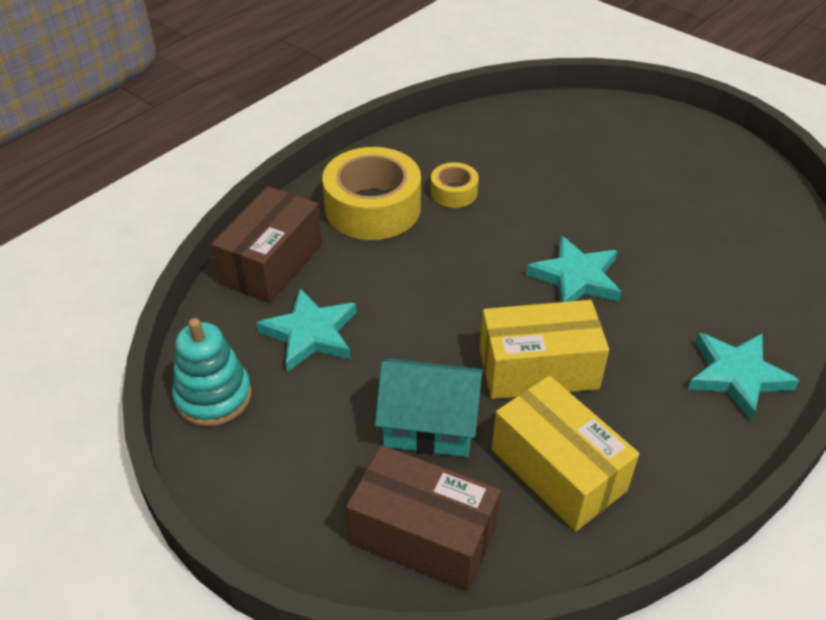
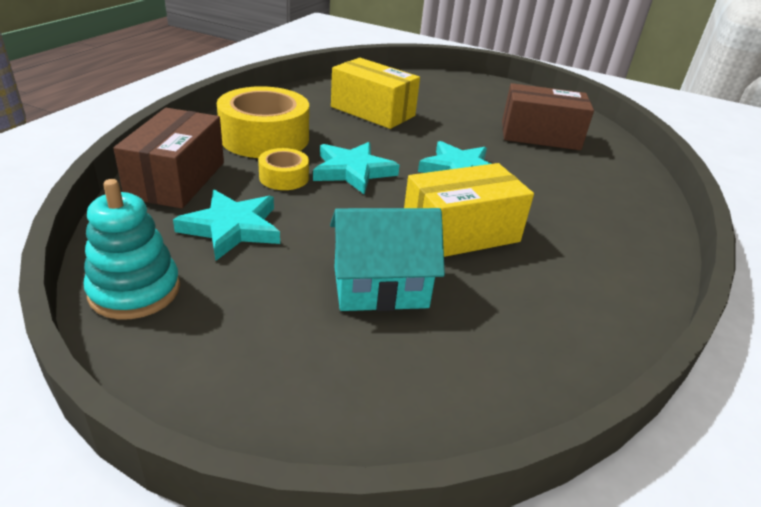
camera: 20 degrees left, 10 degrees down
(423, 535) = (414, 385): brown box -> brown box (540, 136)
(454, 192) = (333, 125): yellow tape -> yellow tape (284, 177)
(557, 470) = (518, 307): yellow box -> yellow box (372, 111)
(737, 376) = (621, 221): turquoise star -> turquoise star (353, 171)

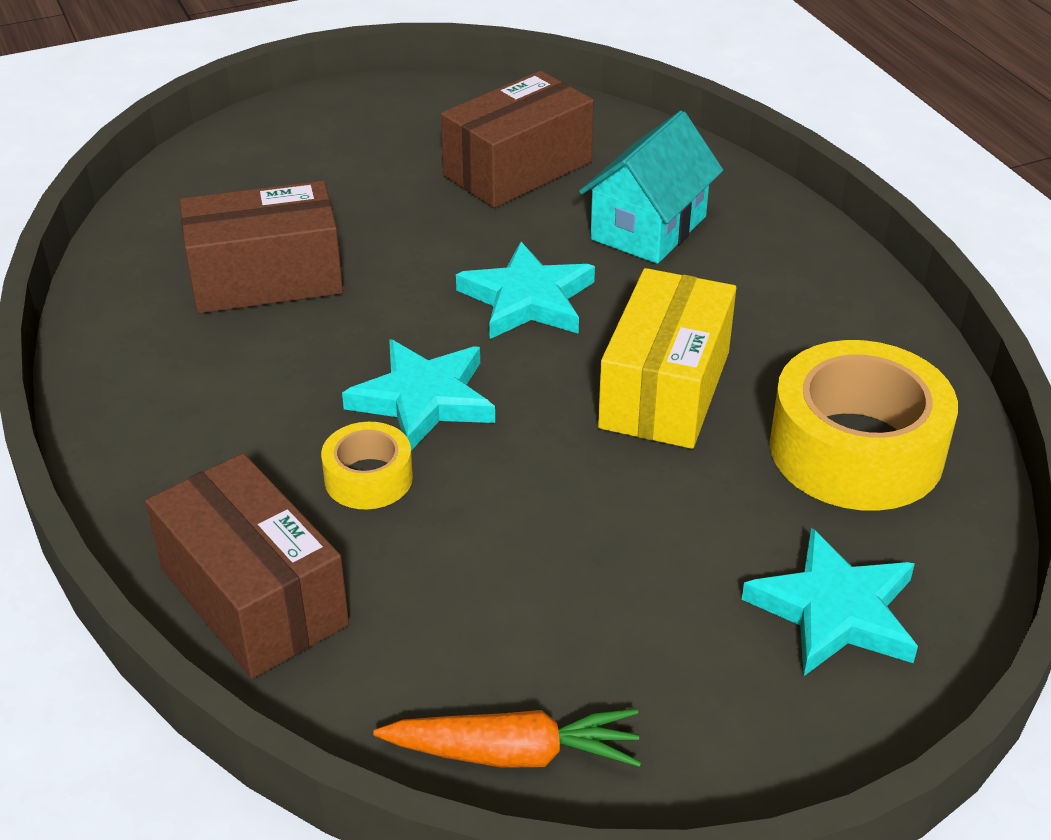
camera: 45 degrees left, 5 degrees up
(135, 291) = (514, 753): turquoise stacking toy -> orange carrot
(232, 228) = (453, 595): turquoise star -> turquoise star (835, 611)
(265, 138) = (222, 439): yellow tape -> yellow tape (856, 449)
(372, 111) = (266, 279): yellow box -> brown box
(380, 287) = (707, 522): turquoise house -> turquoise house (649, 228)

